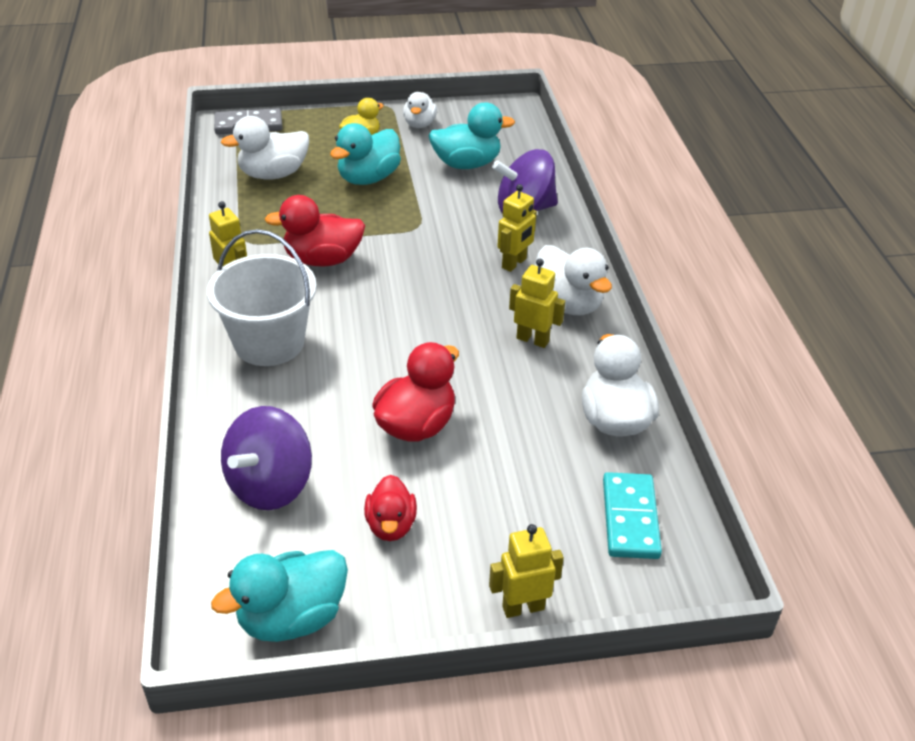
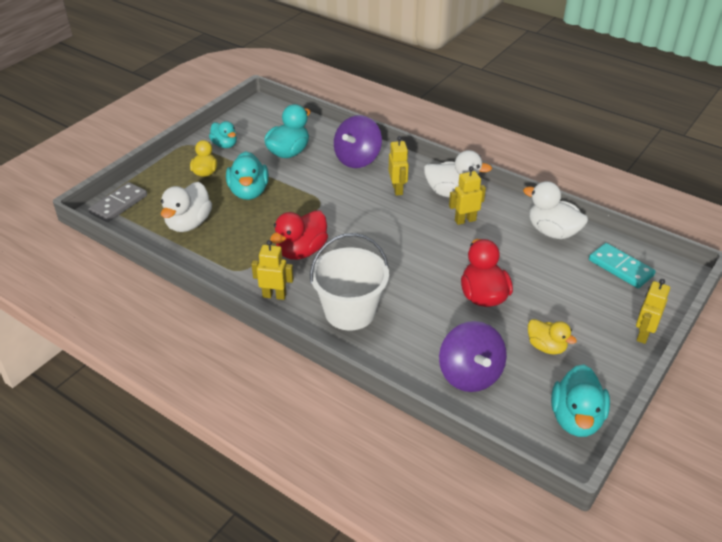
camera: 45 degrees left, 0 degrees up
(391, 525) = (546, 347): red duck -> yellow duck
(419, 124) = (225, 145): white duck -> turquoise duck

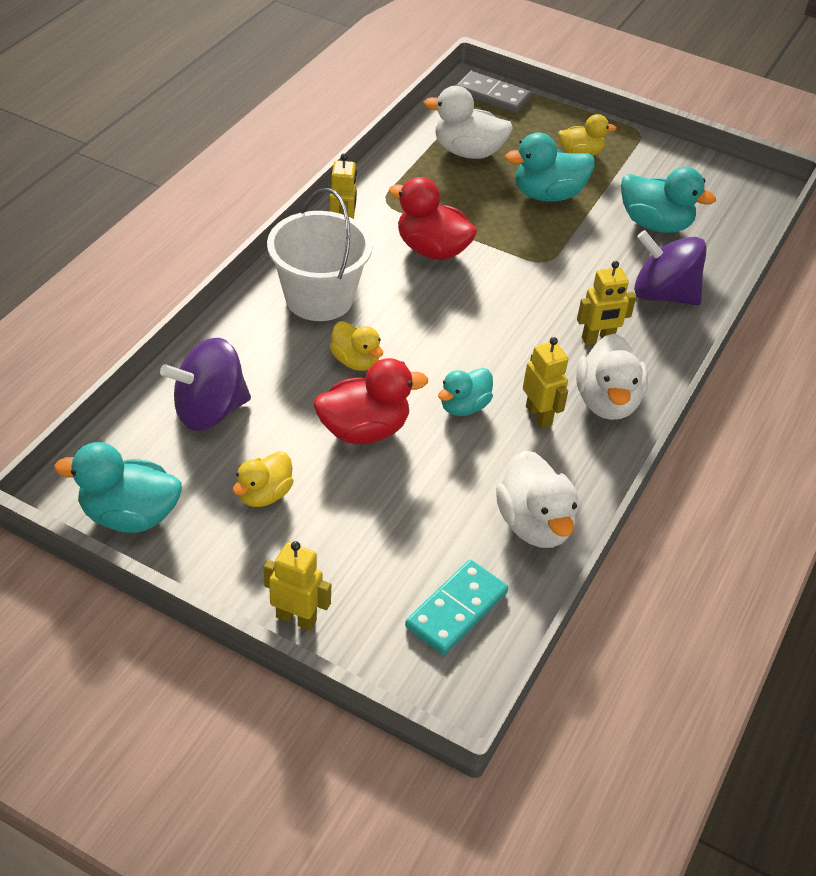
camera: 80 degrees right, 5 degrees up
(225, 145) = (651, 164): turquoise duck -> turquoise duck (464, 406)
(417, 296) = (356, 361): none -> yellow duck
(552, 232) = (534, 524): white duck -> white duck turned 135 degrees clockwise

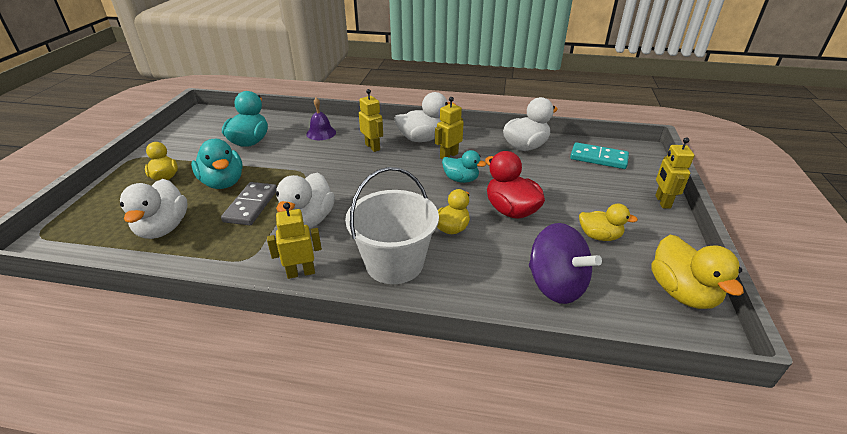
camera: 105 degrees left, 10 degrees down
(129, 515) = (682, 292): turquoise duck -> yellow duck
(432, 250) = (308, 220): red duck -> white duck
(492, 95) = (63, 231): grey domino -> grey domino (251, 206)
(663, 294) = (321, 133): purple spinning top -> purple bell

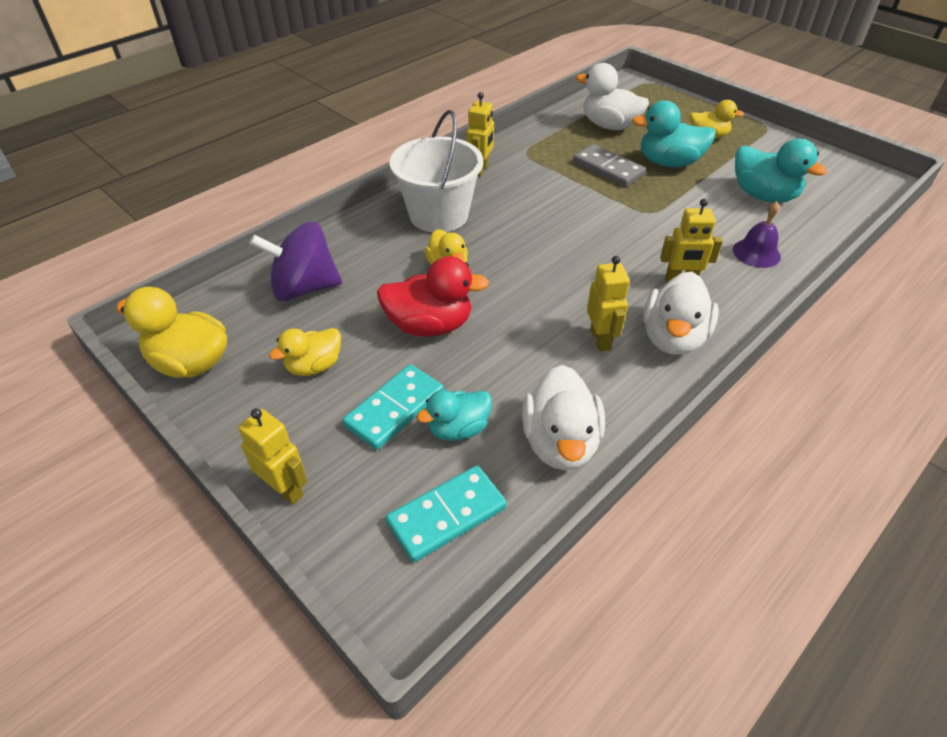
camera: 125 degrees right, 10 degrees up
(308, 220) = (551, 191): white duck -> none
(461, 179) = (530, 320): turquoise duck -> turquoise duck (458, 429)
(578, 194) = (395, 409): none -> turquoise domino

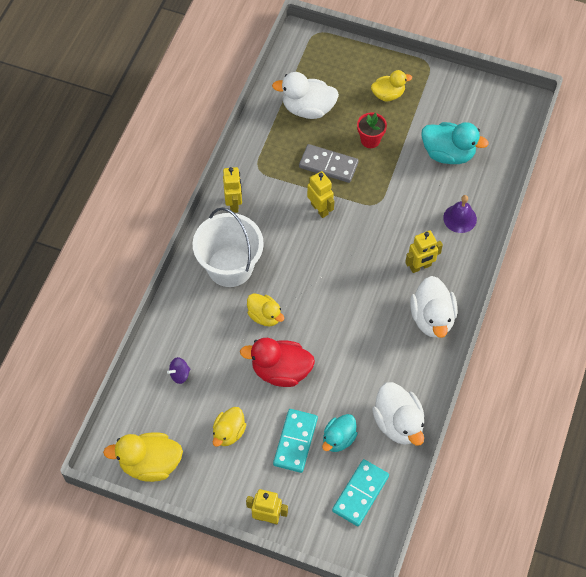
camera: 25 degrees left, 15 degrees up
(304, 288) = (179, 374): purple spinning top -> purple spinning top, size x0.43
(430, 325) = (281, 371): red duck -> red duck turned 150 degrees counterclockwise
(600, 339) = (390, 338): yellow robot -> yellow robot (320, 209)
(669, 163) = (370, 140): turquoise duck -> red flower pot

